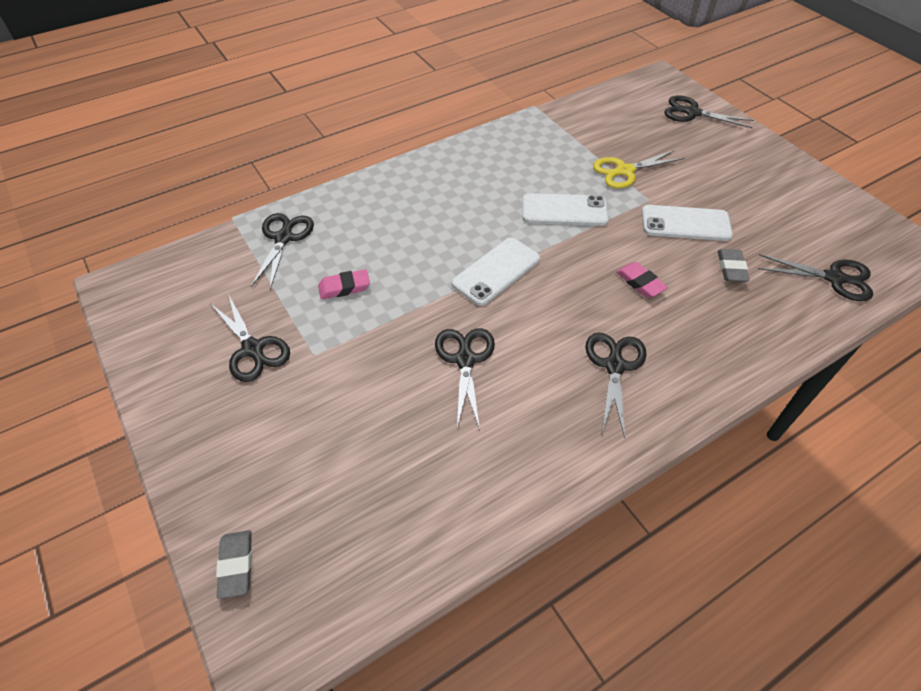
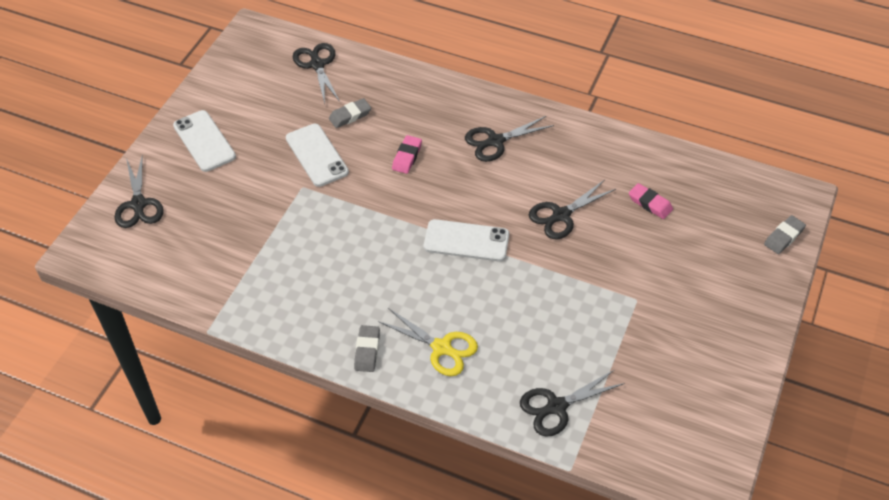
camera: 125 degrees left, 0 degrees up
(253, 349) = (668, 339): black scissors -> none
(344, 287) = (566, 324): pink eraser -> pink eraser (650, 203)
(442, 166) = (367, 351): none -> grey eraser
(564, 210) = (359, 233): white phone -> white phone (204, 141)
(625, 171) = (272, 216): yellow scissors -> yellow scissors (441, 348)

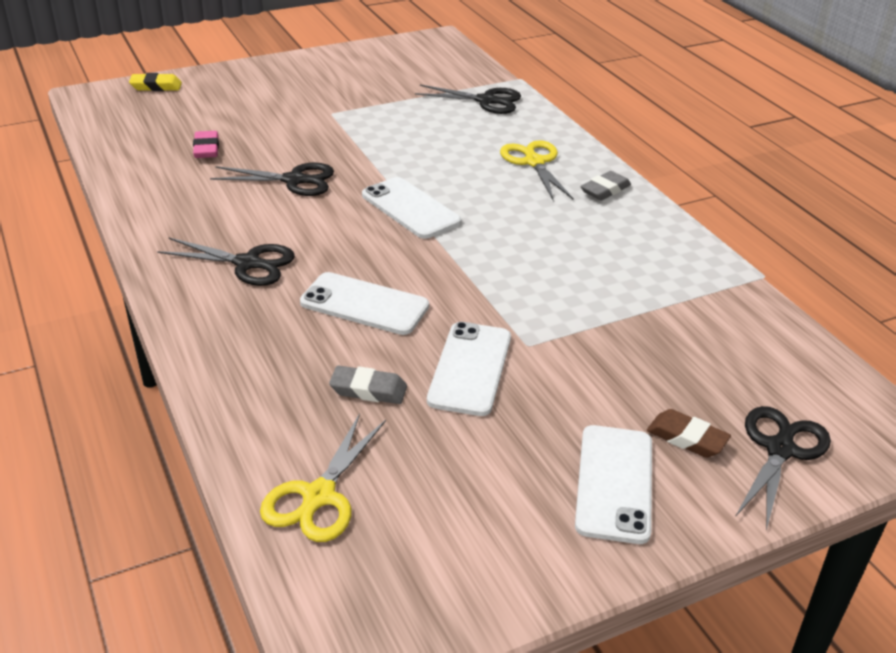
camera: 140 degrees left, 15 degrees down
(186, 183) = (687, 438): none -> brown eraser
(317, 65) = (319, 496): black scissors -> yellow scissors
(407, 157) = (364, 304): pink eraser -> white phone
(783, 237) = (156, 86): grey eraser -> yellow eraser

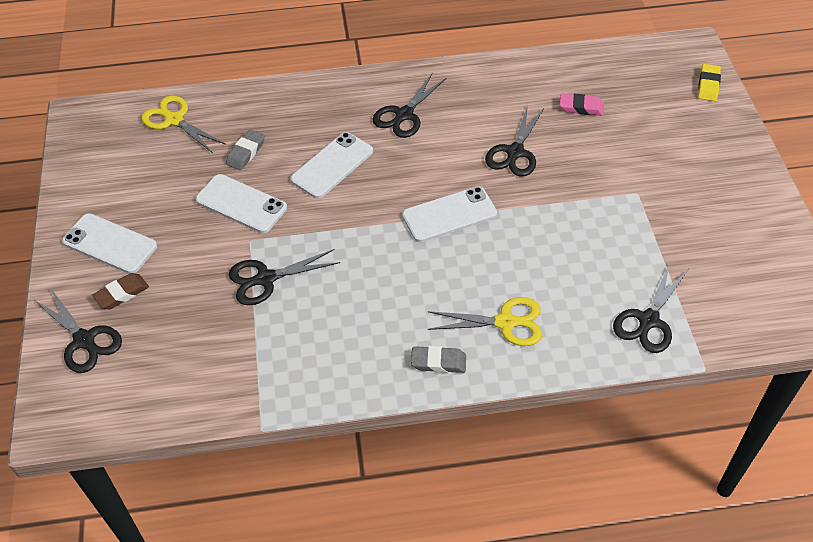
camera: 110 degrees right, 15 degrees up
(579, 317) = (266, 279): none -> black scissors
(605, 190) = (438, 362): grey eraser -> grey eraser turned 60 degrees counterclockwise

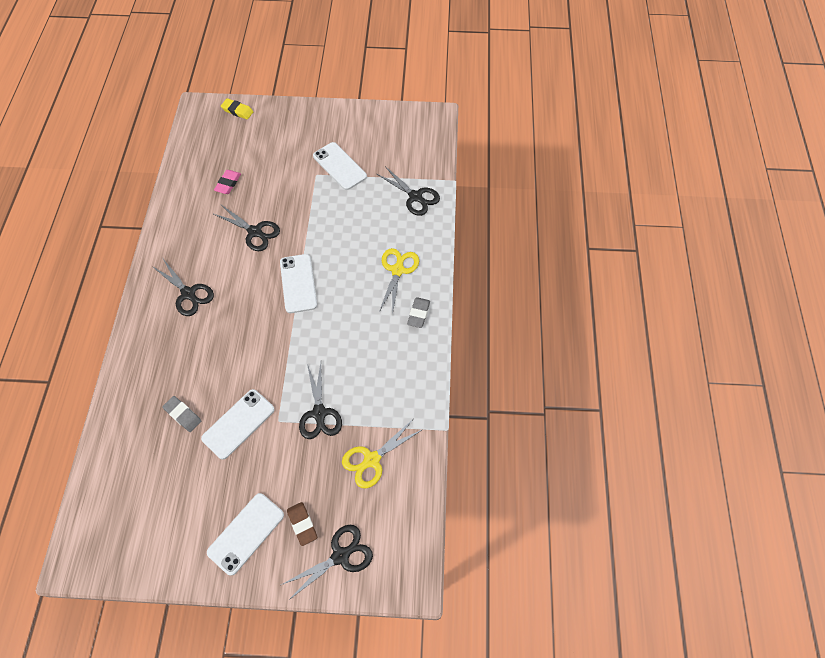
camera: 80 degrees left, 10 degrees up
(174, 120) = (118, 471): yellow scissors -> yellow scissors (372, 460)
(332, 165) = (222, 352): white phone -> white phone (339, 166)

